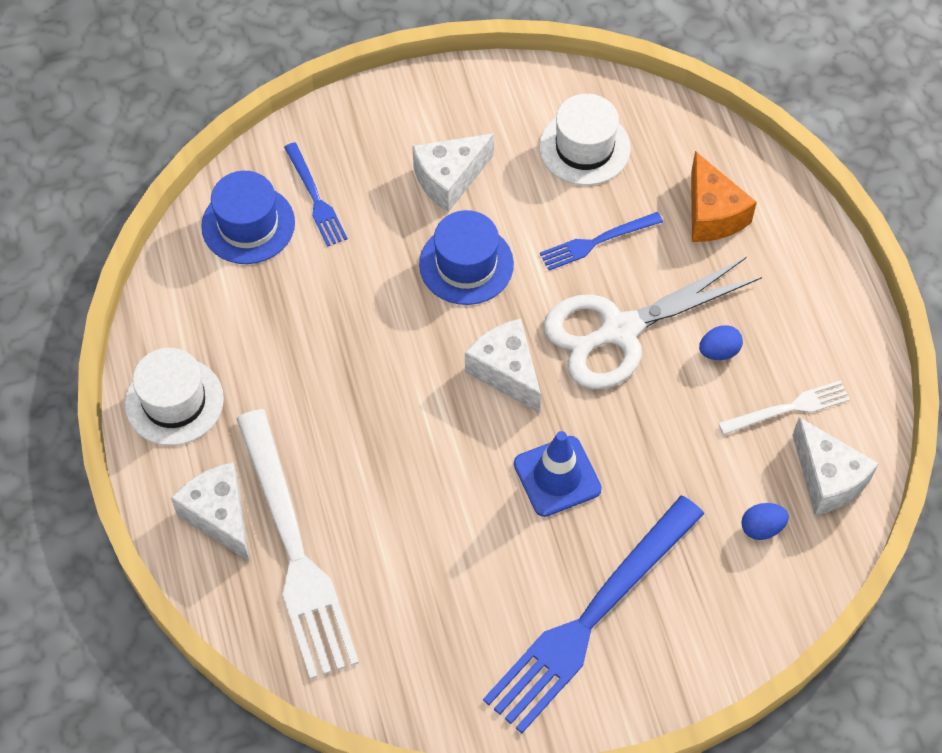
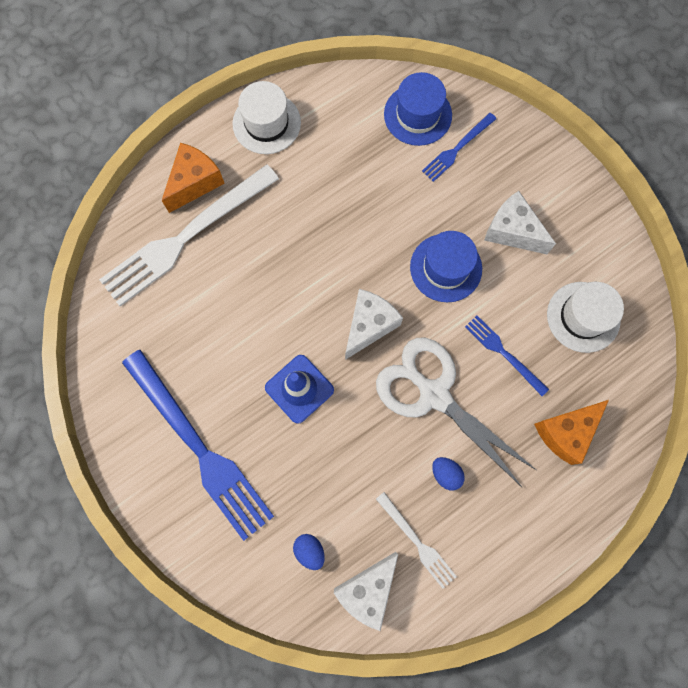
camera: 70 degrees right, 15 degrees up
(220, 516) = (195, 182): white cheese -> orange cheese
(591, 618) = (199, 448): blue fork -> blue fork turned 150 degrees counterclockwise

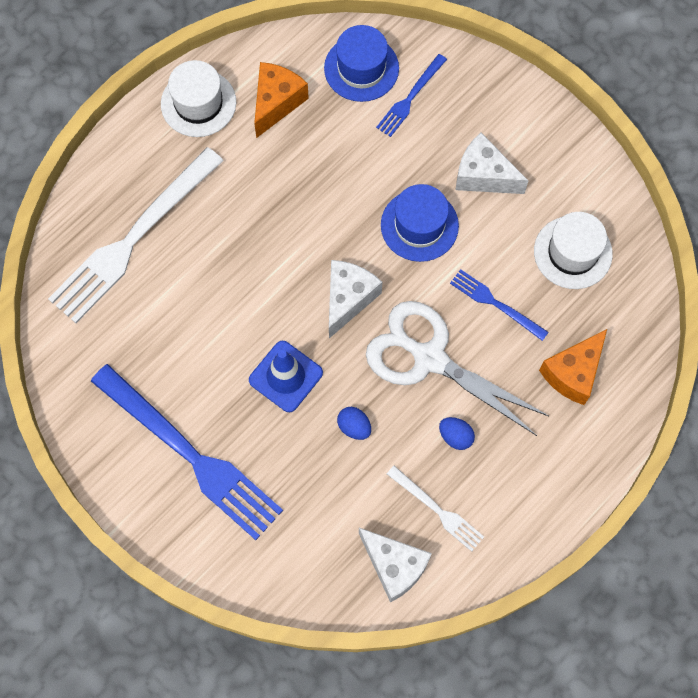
camera: 10 degrees left, 5 degrees down
(195, 182) = (132, 179): orange cheese -> orange cheese (276, 102)
(309, 550) = (327, 538): blue egg -> blue egg (354, 427)
(368, 589) = (394, 566): white cheese -> white cheese turned 75 degrees counterclockwise

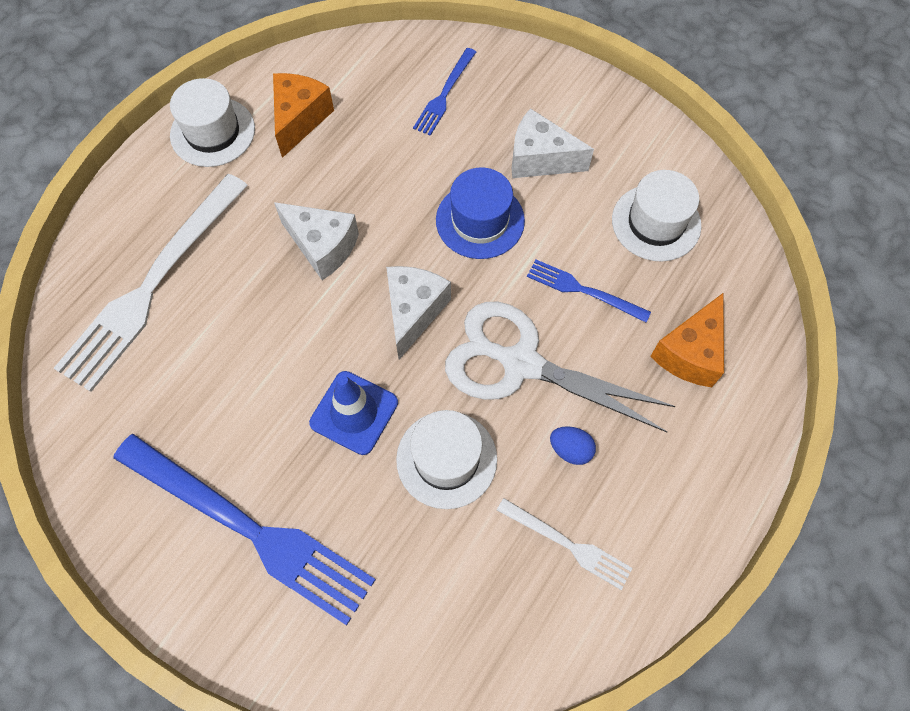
camera: 10 degrees left, 5 degrees down
(354, 427) = (446, 459): blue egg -> white hat
(361, 68) = (386, 73): blue hat -> none
(394, 566) = (529, 627): white cheese -> white cheese (322, 246)

